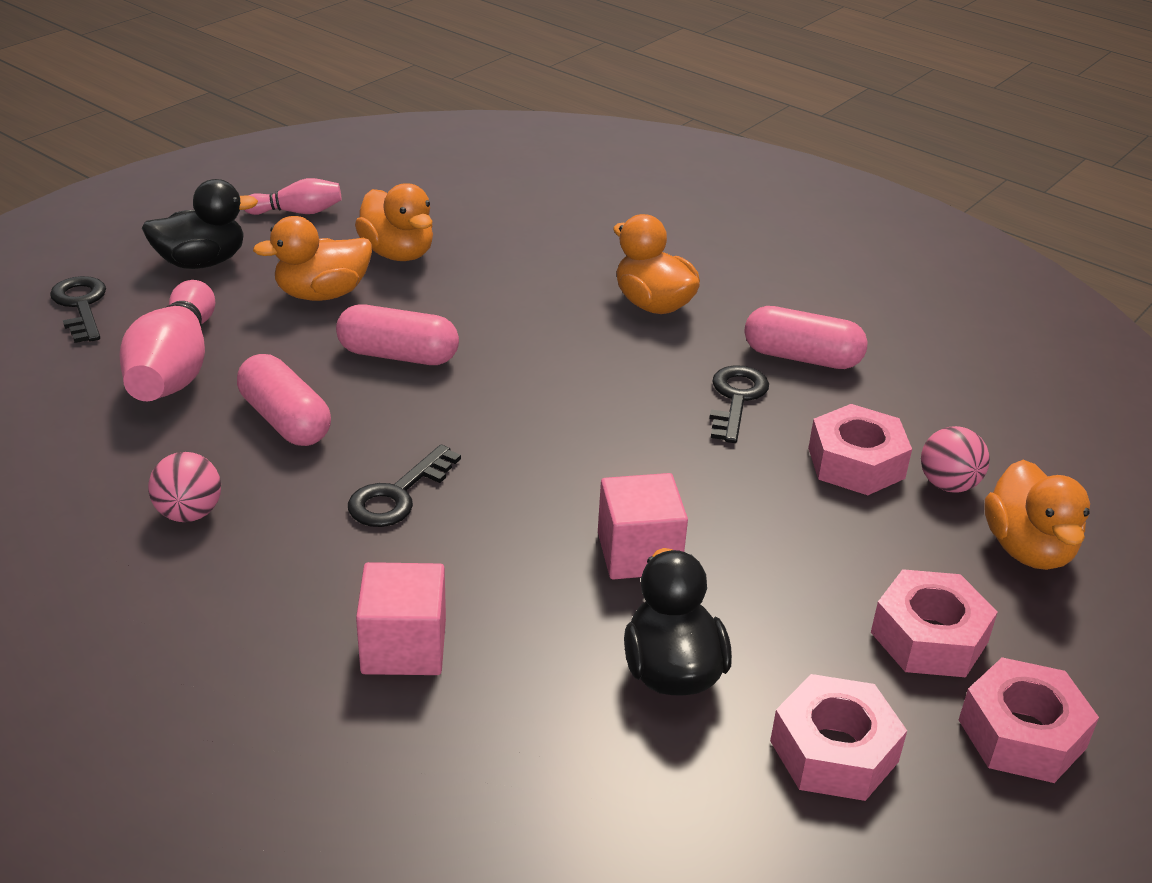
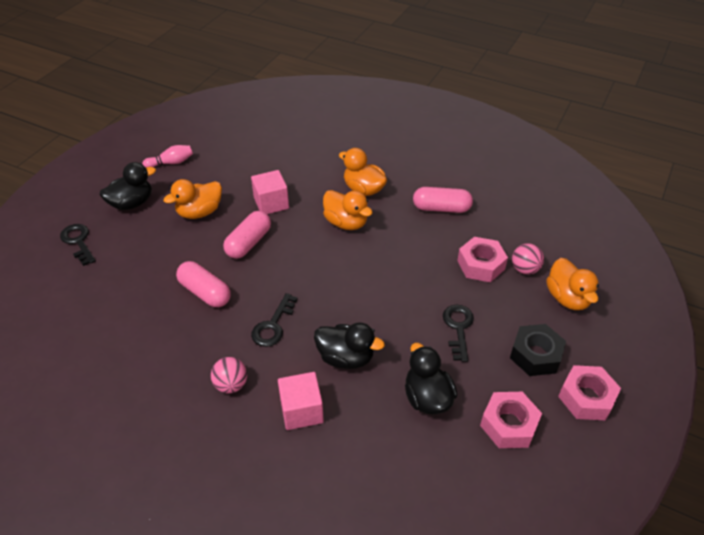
camera: 10 degrees left, 10 degrees up
(175, 368) = (140, 271): pink bowling pin -> none
(189, 513) = (175, 356): pink ball -> pink ball (231, 385)
(398, 253) = (230, 180): orange duck -> orange duck (346, 223)
(398, 355) = (249, 243): pink capsule -> pink capsule turned 60 degrees counterclockwise
(525, 573) = (346, 357): none -> black duck
(639, 553) = (395, 336): pink cube -> pink cube (271, 203)
(736, 399) = (417, 238): black key -> black key (458, 328)
(929, 637) = (535, 355): pink nut -> black nut

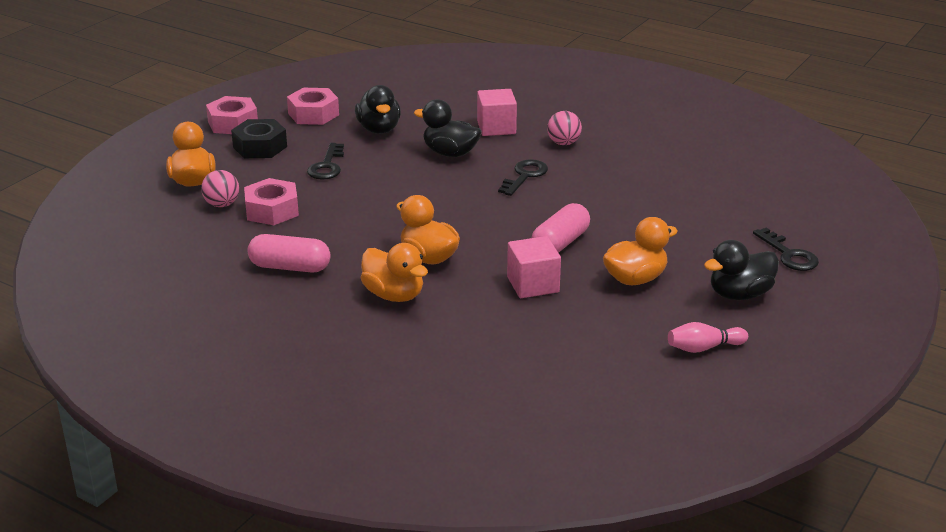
camera: 175 degrees left, 15 degrees down
(205, 292) = (605, 203): pink capsule -> none

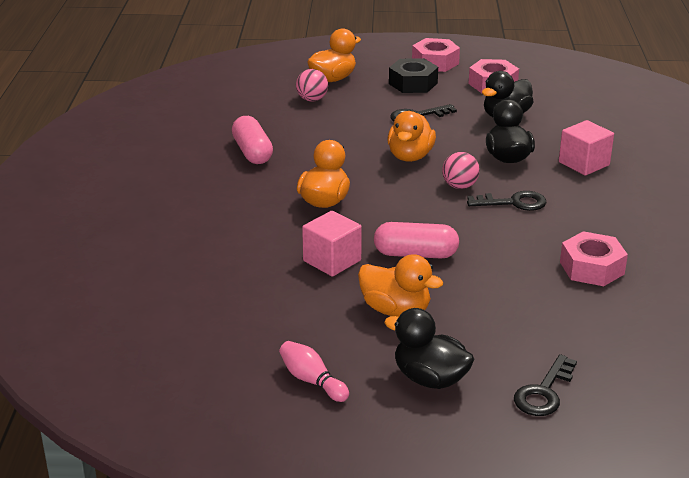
camera: 60 degrees right, 0 degrees up
(272, 210) = (325, 119): pink nut -> pink nut (591, 268)
(394, 295) = (254, 205): orange duck -> orange duck (410, 156)
(563, 143) = (602, 203): pink ball -> pink ball (459, 186)

